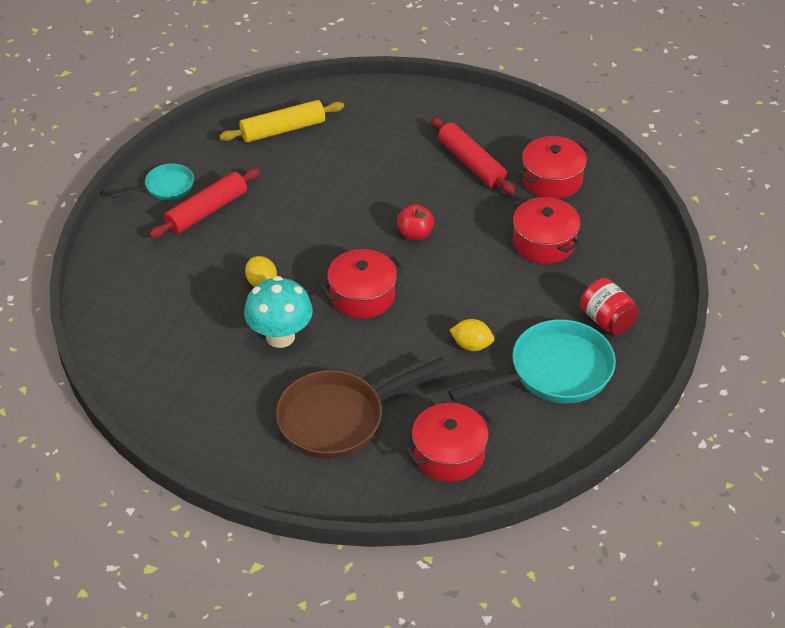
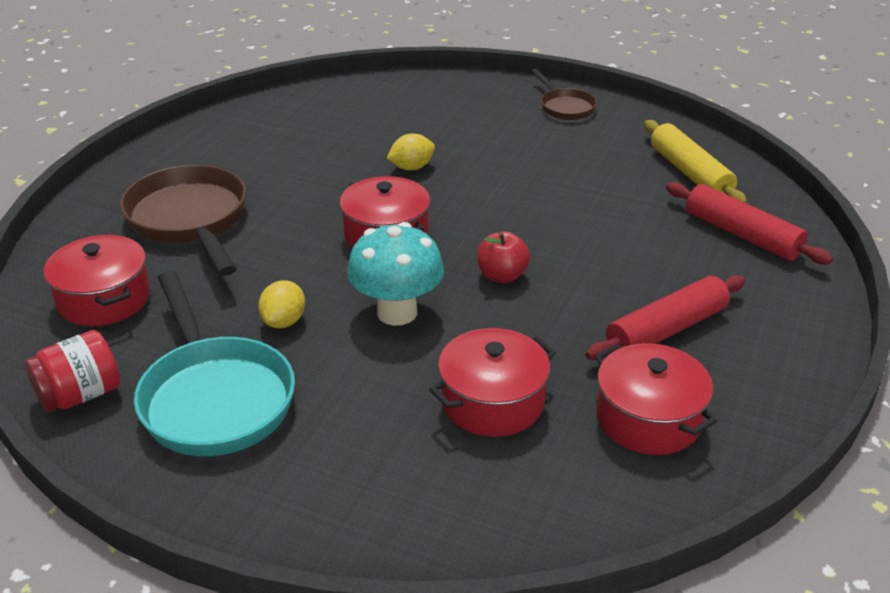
camera: 90 degrees right, 10 degrees down
(165, 187) = (565, 107): turquoise pan -> brown pan
(206, 211) = (529, 131): red rolling pin -> red rolling pin (742, 235)
(280, 336) = (325, 181): turquoise mushroom -> turquoise mushroom (397, 312)
(607, 320) = (310, 466): red jar -> red jar (80, 395)

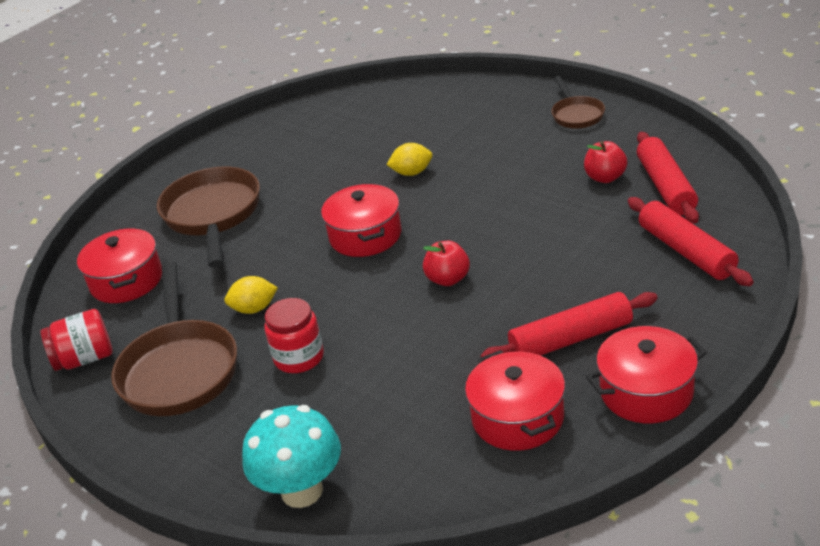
camera: 20 degrees right, 0 degrees up
(215, 398) = (180, 369): turquoise pan -> brown pan
(284, 321) = (254, 309): yellow lemon -> yellow lemon turned 45 degrees clockwise
(362, 372) = (299, 357): none -> red jar
(397, 312) = (346, 307): turquoise mushroom -> turquoise mushroom (302, 491)
(492, 402) = (393, 391): red pot -> red pot (646, 392)
(624, 166) = (605, 177): none -> red apple
(690, 173) = (665, 187): yellow rolling pin -> red rolling pin

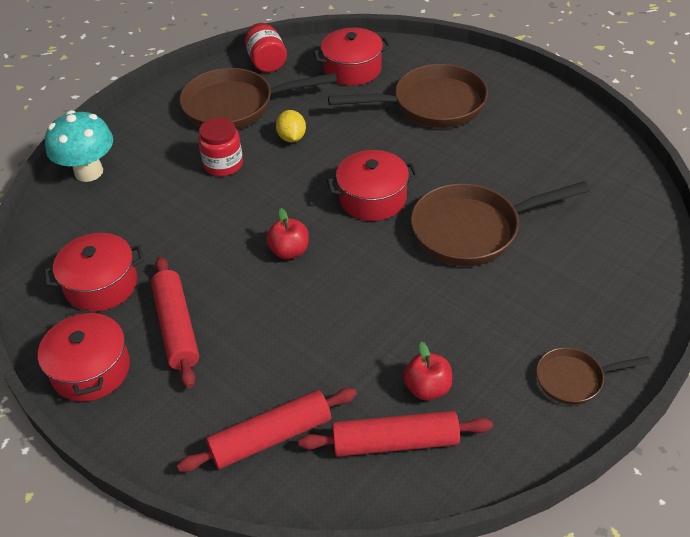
camera: 90 degrees right, 10 degrees up
(412, 173) = (473, 230): yellow lemon -> brown pan

